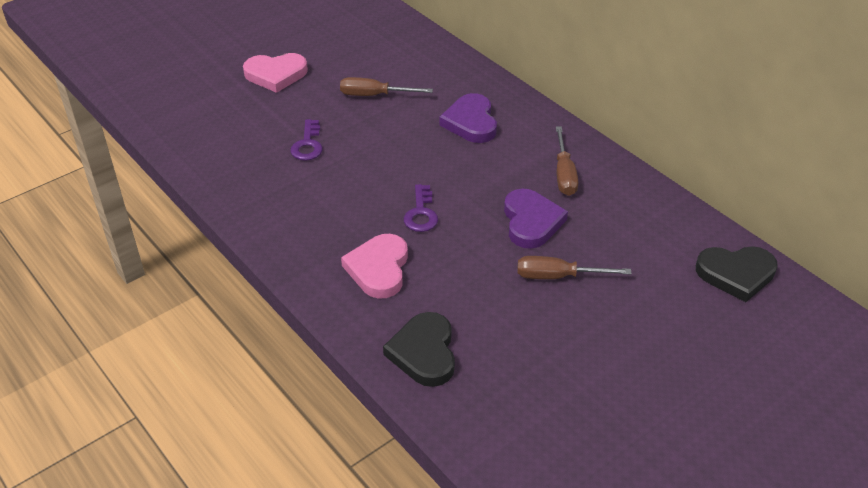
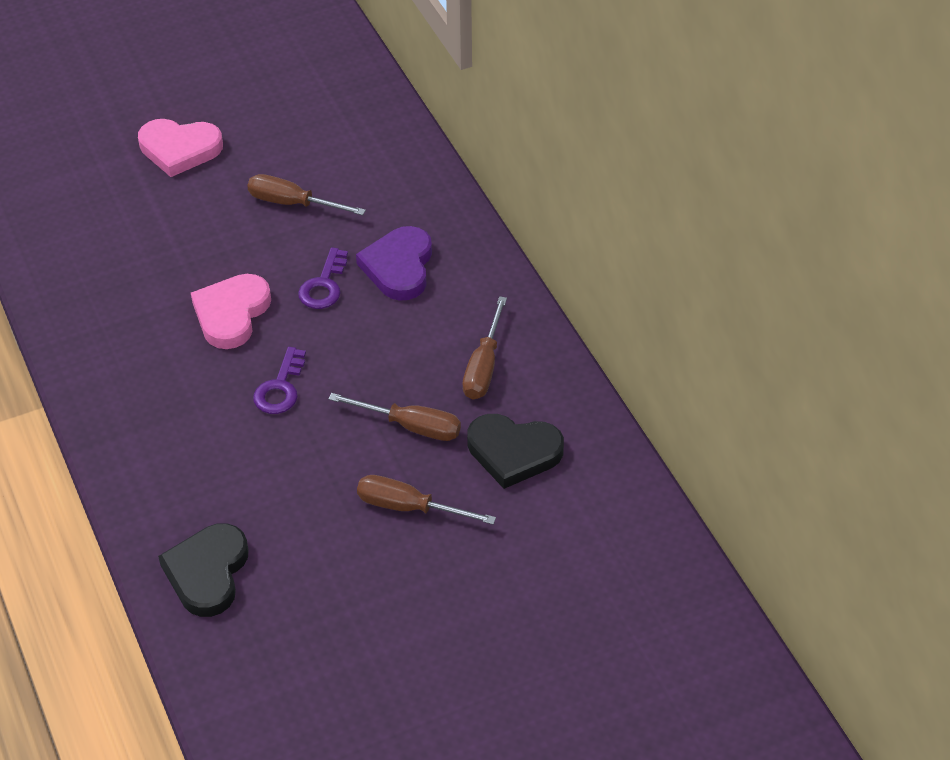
camera: 15 degrees right, 5 degrees up
(308, 144) = (181, 263): purple key -> purple key (324, 285)
(378, 269) = (199, 453): pink heart -> pink heart (231, 314)
(531, 222) = (410, 426): purple heart -> brown screwdriver
(736, 274) = (632, 549): black heart -> black heart (513, 452)

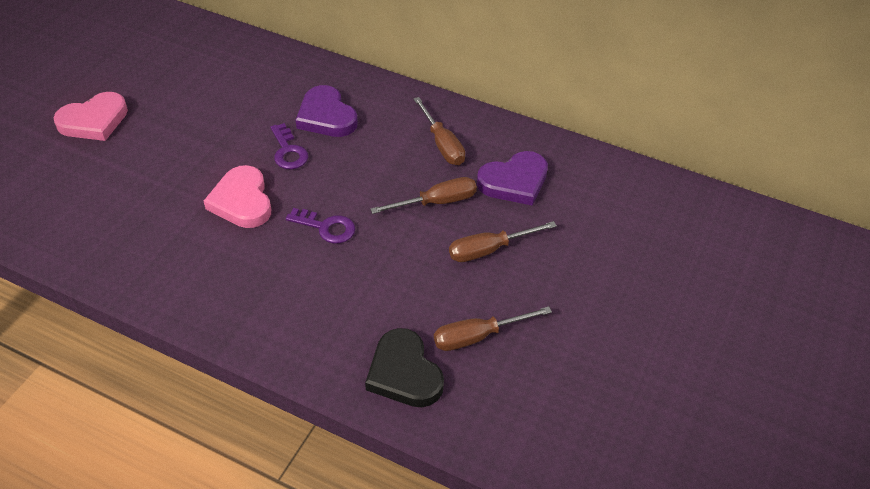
camera: 40 degrees left, 0 degrees up
(280, 388) = (326, 227): purple key -> purple key turned 45 degrees counterclockwise
(293, 203) = (214, 115): brown screwdriver -> brown screwdriver (478, 336)
(513, 452) = (514, 181): black heart -> purple heart

